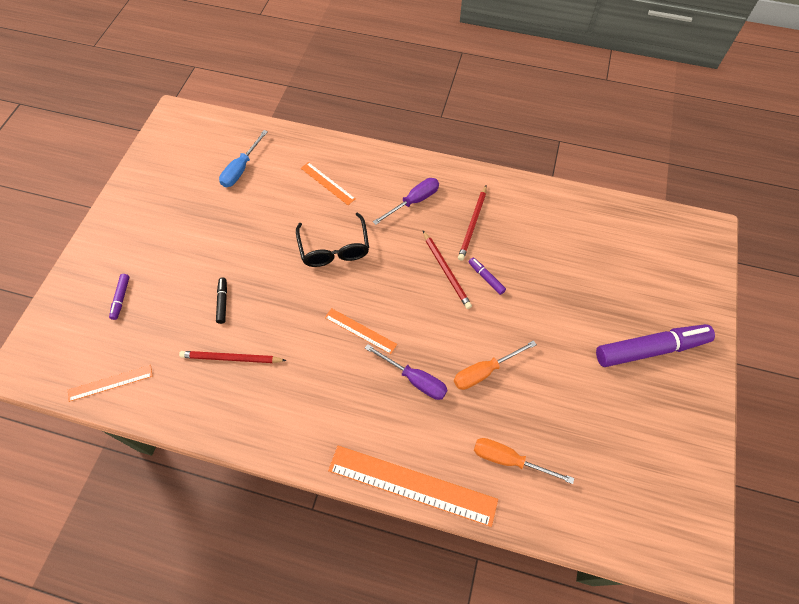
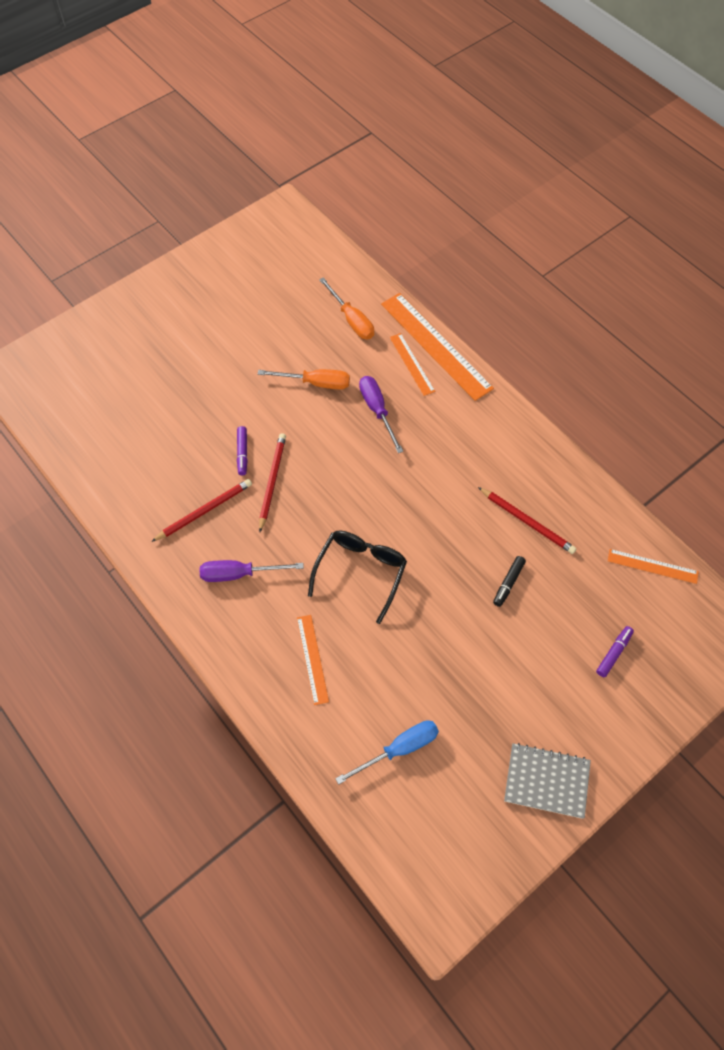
camera: 145 degrees left, 0 degrees up
(139, 201) = (546, 781): none -> grey notebook
(360, 330) = (393, 476): orange ruler -> orange ruler (411, 364)
(650, 349) = (171, 322): purple marker -> none

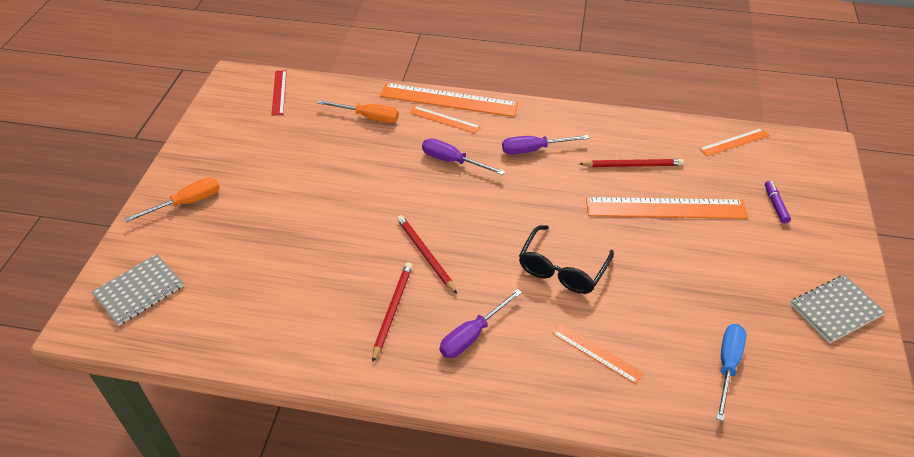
camera: 40 degrees left, 15 degrees down
(59, 370) = (139, 291): none -> grey notebook
(242, 453) = (379, 250): purple marker -> none
(305, 247) = (279, 92): none -> red ruler
(315, 383) = (385, 171): orange screwdriver -> orange screwdriver (187, 203)
(361, 572) = (562, 269): black glasses -> black glasses turned 135 degrees counterclockwise
(456, 446) = (534, 150): none -> purple screwdriver
(508, 583) = (666, 208): black marker -> orange ruler

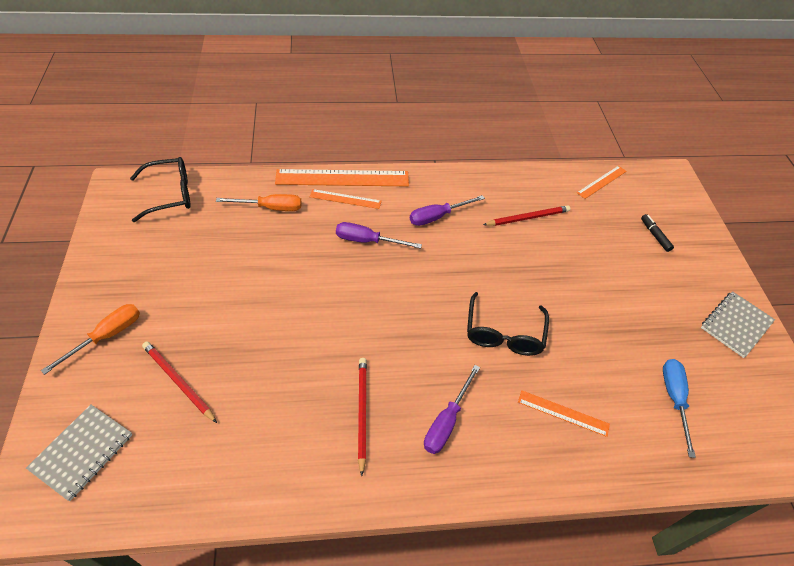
camera: 20 degrees left, 5 degrees up
(279, 92) = (170, 194): red ruler -> black glasses
(425, 255) = (374, 345): red pencil -> red pencil (178, 382)
(666, 208) = (570, 255): orange ruler -> none
(775, 205) = (655, 235): purple marker -> black marker

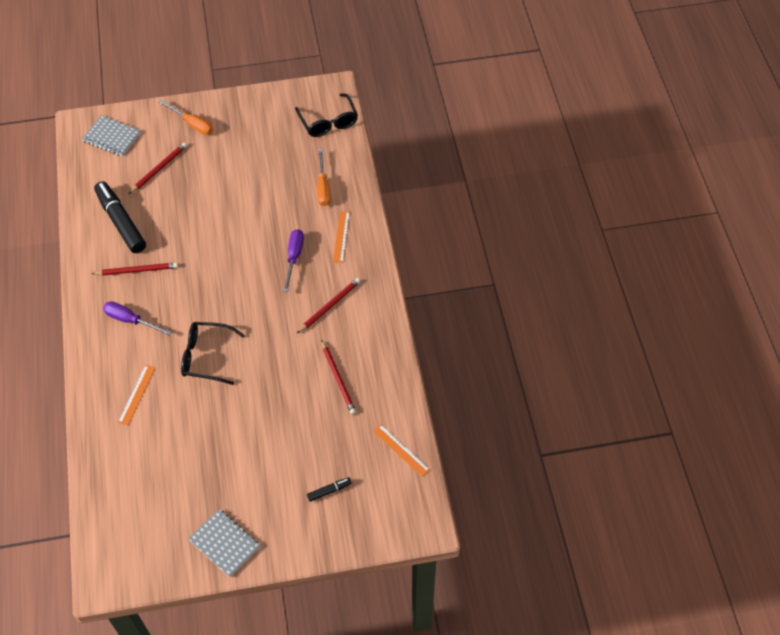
camera: 90 degrees right, 5 degrees up
(268, 435) = (121, 222): none -> black marker
(342, 178) = (367, 231): orange ruler -> none
(437, 216) = (329, 306): purple screwdriver -> red pencil
(674, 399) = (149, 475): blue screwdriver -> none

